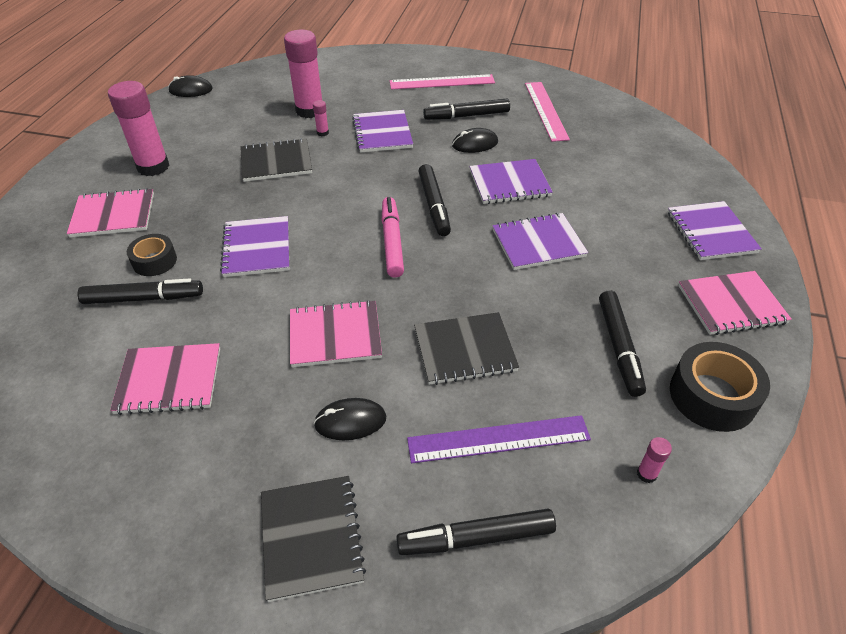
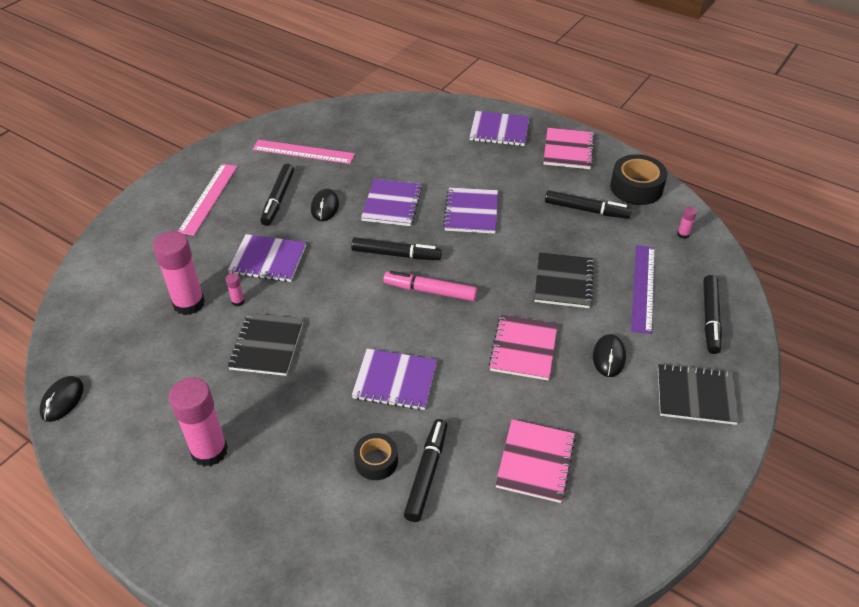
camera: 70 degrees left, 0 degrees up
(113, 215) = (281, 493): pink notebook -> none

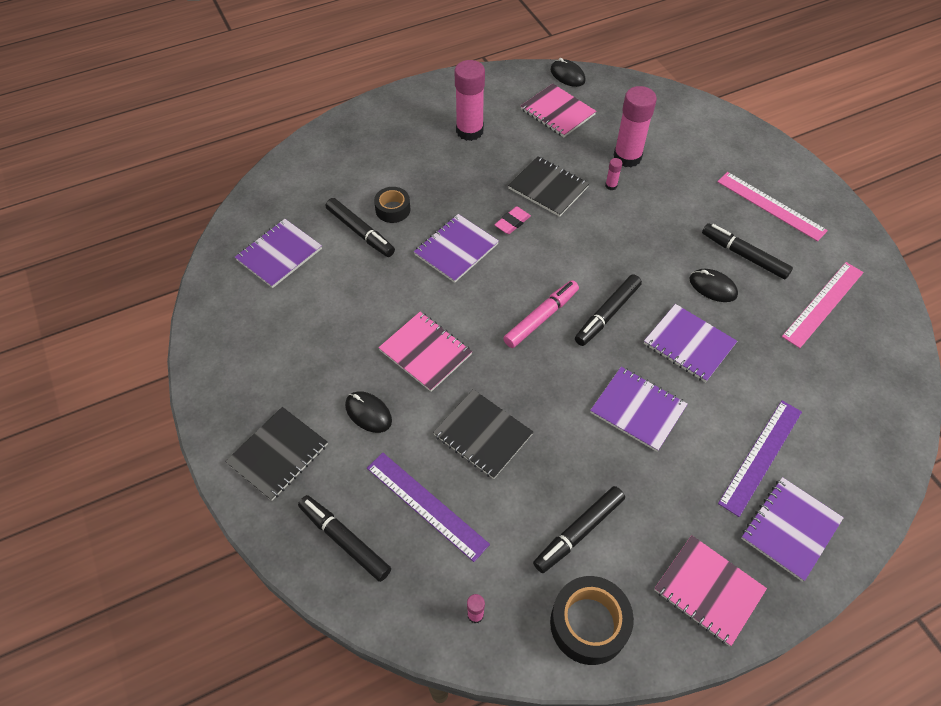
camera: 120 degrees right, 10 degrees up
(268, 260) = (654, 220): purple notebook -> purple notebook (279, 254)
(332, 353) = (512, 223): none -> pink eraser
(459, 151) = (761, 456): none -> purple ruler
(535, 462) = (316, 299): pink notebook -> pink notebook (557, 112)

